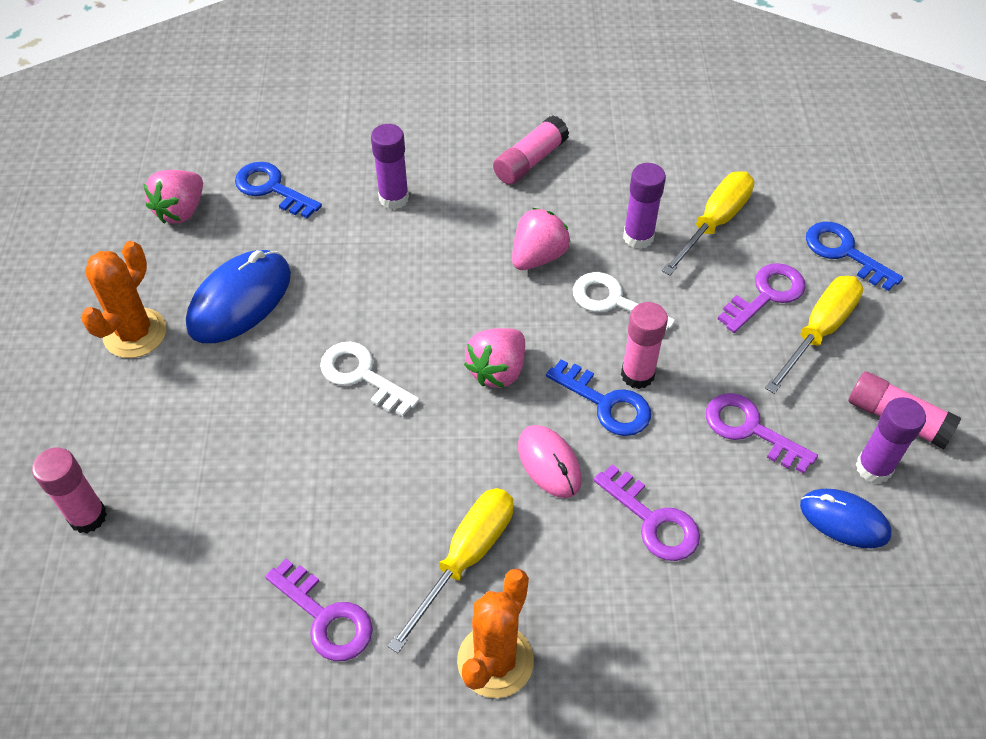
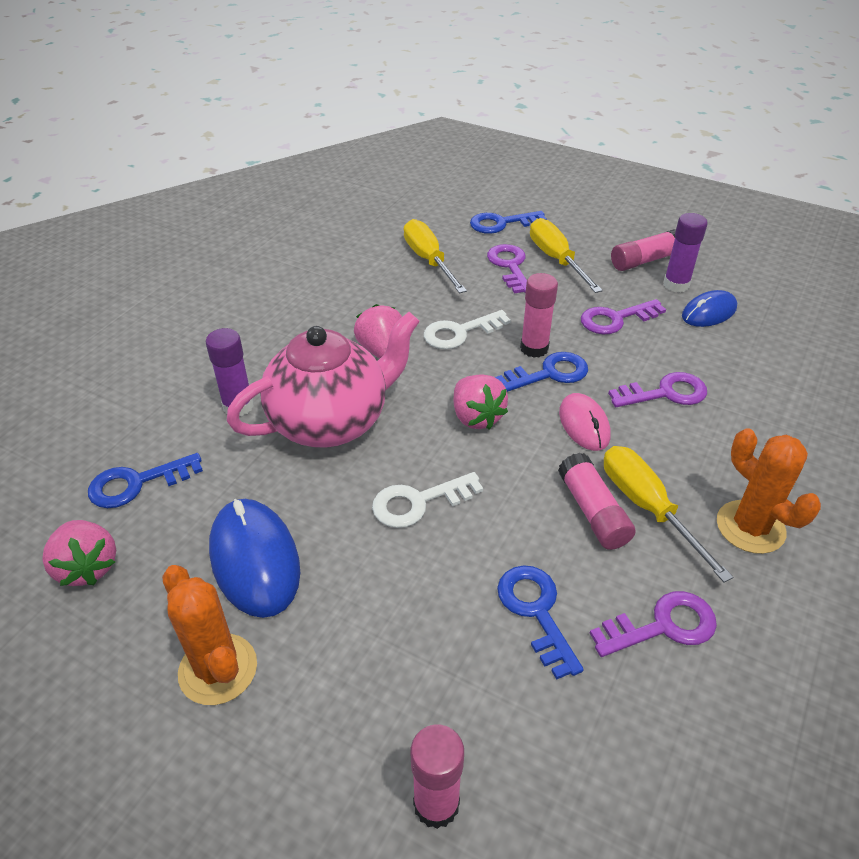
camera: 60 degrees left, 10 degrees down
(289, 513) = (536, 612): none -> blue key
(418, 268) = (331, 421): none -> pink teapot
(530, 161) = (281, 316): pink glue stick -> pink glue stick (593, 512)
(549, 463) = (584, 424): pink mouse -> pink mouse turned 75 degrees clockwise
(638, 237) = (409, 297): purple glue stick -> none

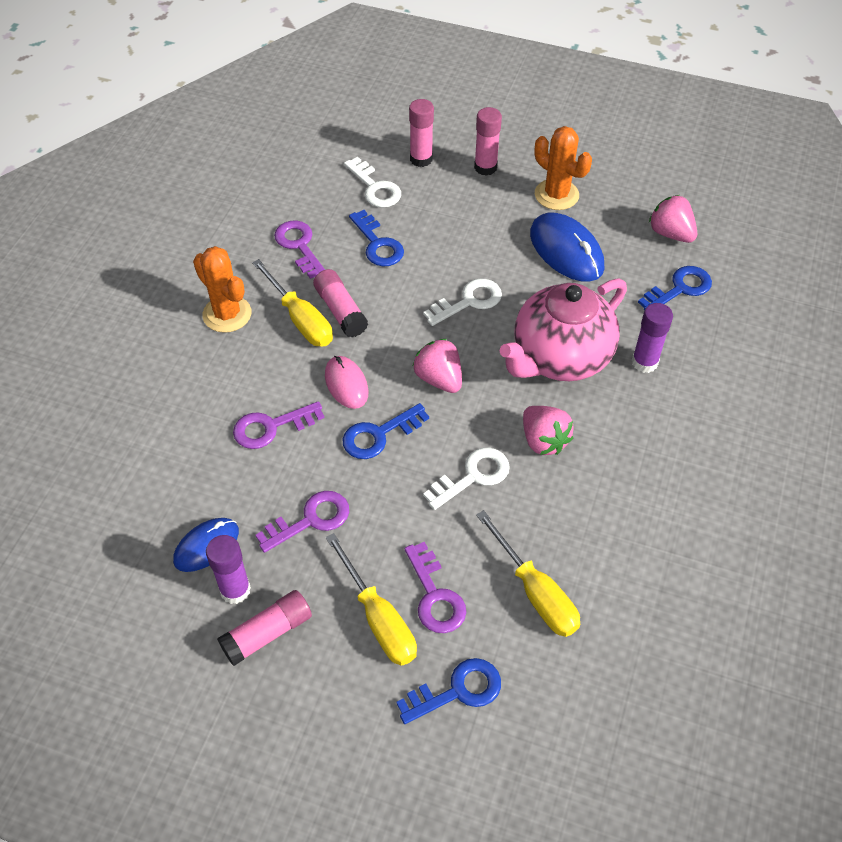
camera: 170 degrees right, 10 degrees up
(534, 348) = (395, 465): pink glue stick -> pink glue stick (485, 167)
(534, 738) = (375, 187): none -> white key
(662, 626) = (299, 246): purple key -> purple key turned 90 degrees clockwise

